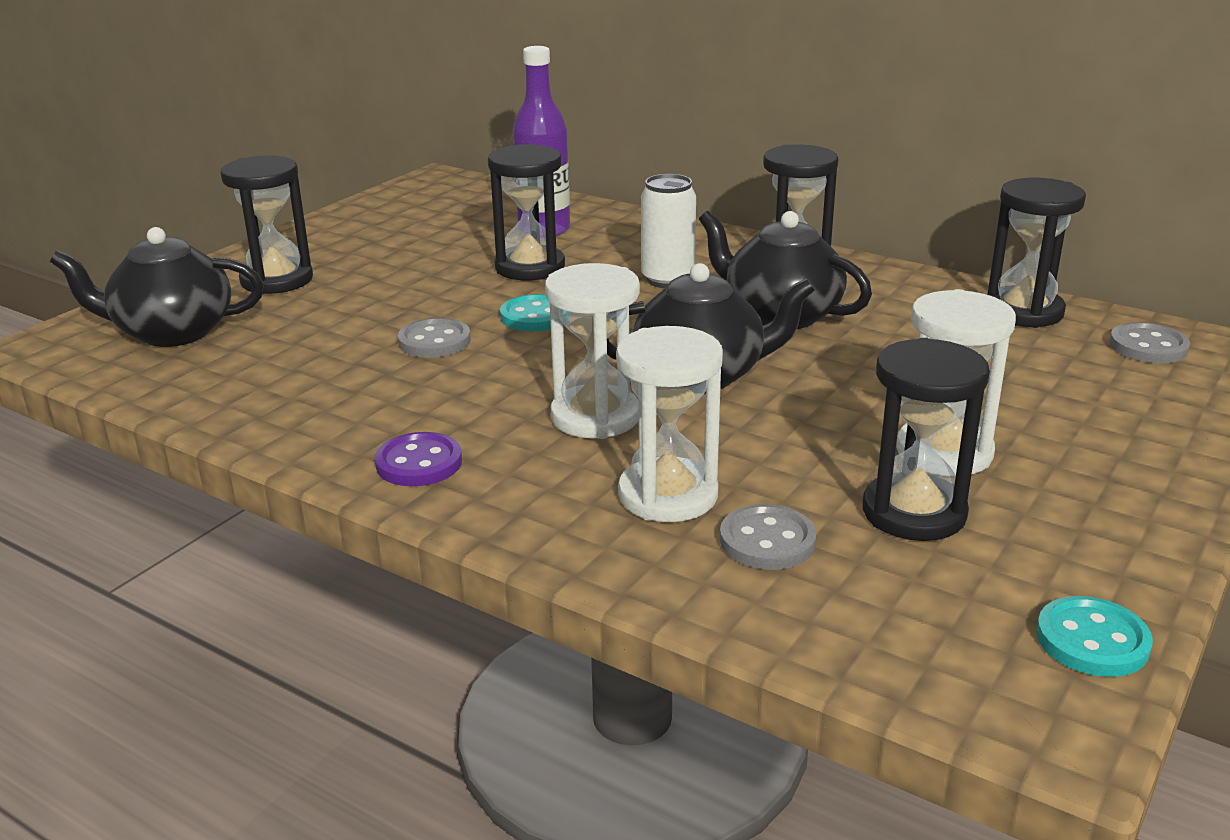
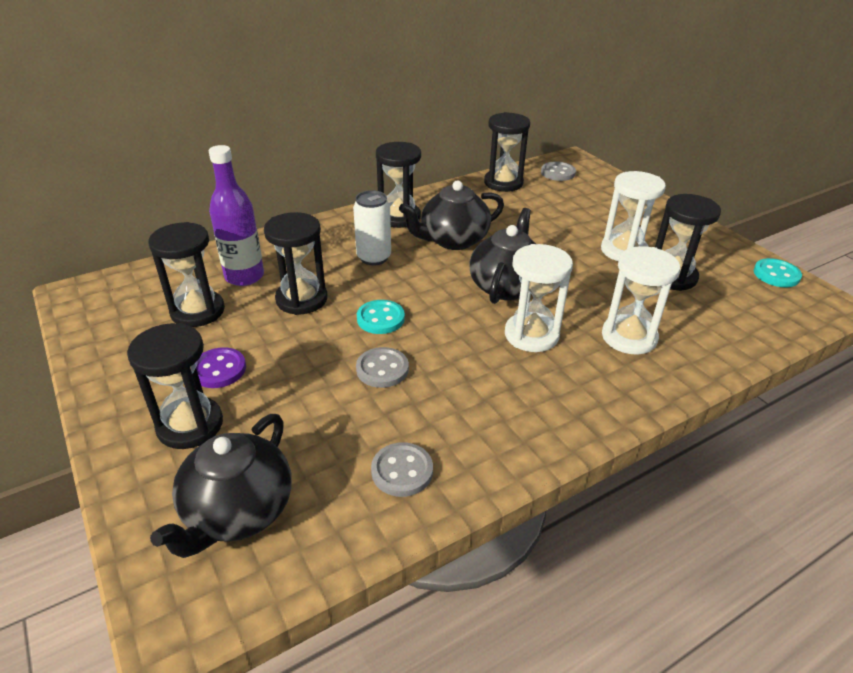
camera: 65 degrees left, 10 degrees up
(419, 463) = (550, 417): purple button -> purple button (219, 369)
(457, 230) = (198, 311): none -> black hourglass
(767, 541) = (682, 322): grey button -> grey button (402, 471)

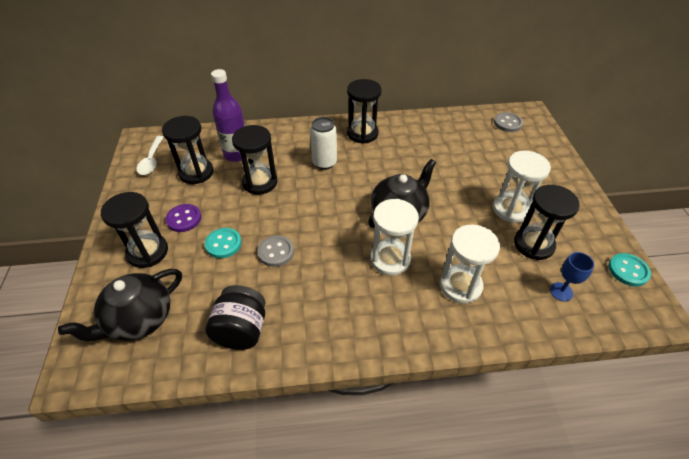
camera: 25 degrees right, 10 degrees up
(114, 314) = (151, 160): none -> white spoon
(380, 319) = (298, 213): turquoise button -> turquoise button (223, 244)
(402, 471) = (241, 330): grey button -> black jar
(453, 240) = (387, 163): black teapot -> none
(503, 183) = (458, 122): black hourglass -> none
(732, 312) = (561, 292): none -> blue goblet

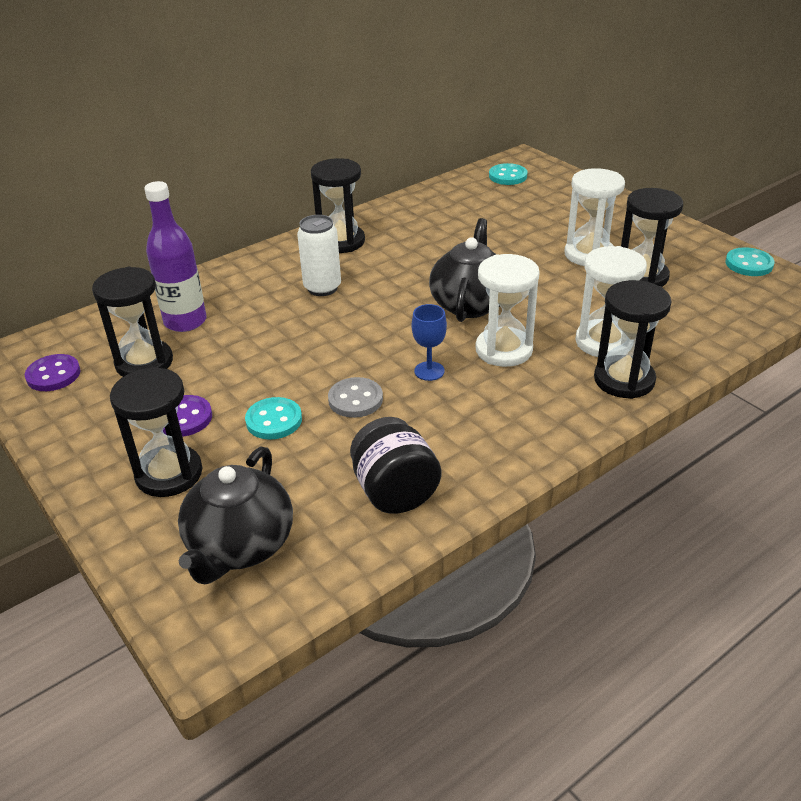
camera: 30 degrees left, 10 degrees down
(151, 160) = (53, 375): white spoon -> purple button
(260, 182) = (254, 339): black hourglass -> black hourglass (624, 380)
(507, 123) = (508, 176): grey button -> turquoise button
(561, 292) = (706, 306): blue goblet -> blue goblet (429, 371)

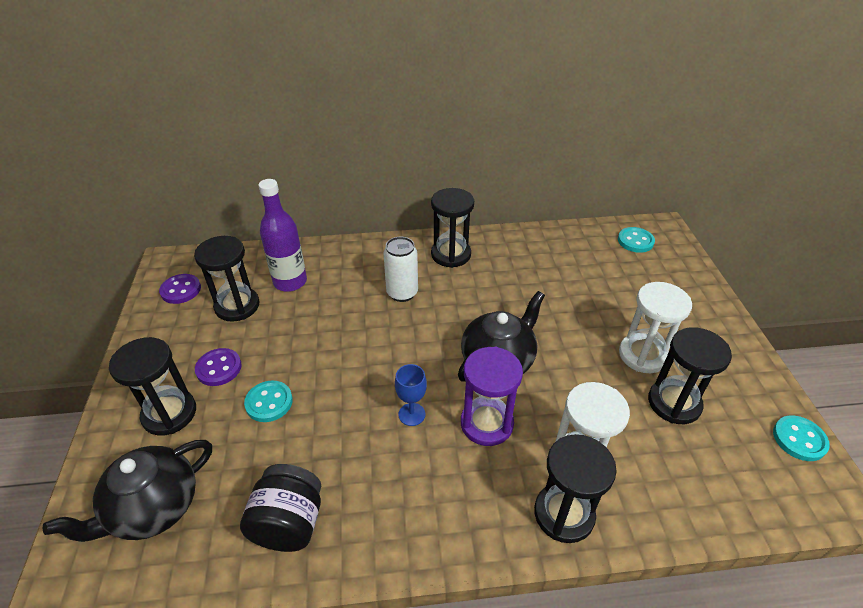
camera: 30 degrees right, 5 degrees up
(355, 399) = (337, 413): grey button -> none
(504, 350) = (486, 423): white hourglass -> purple hourglass

